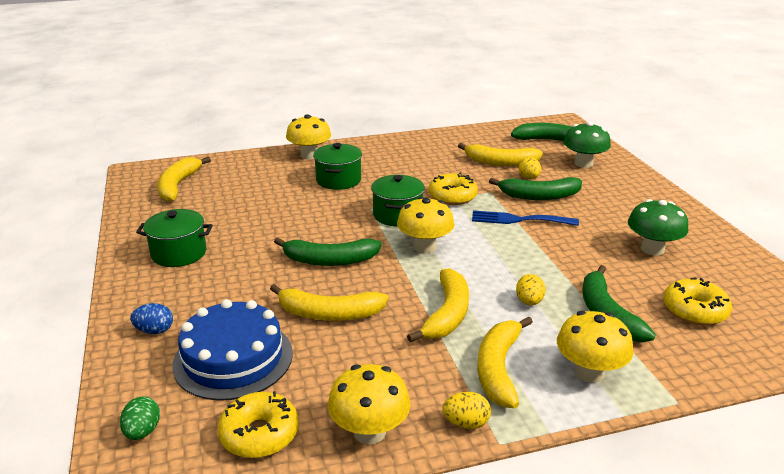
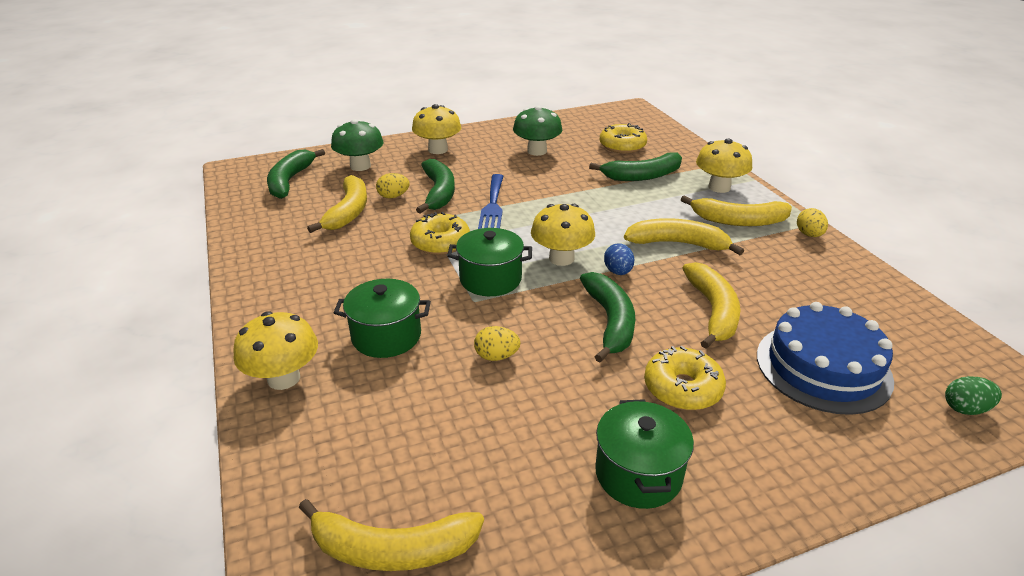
camera: 95 degrees left, 5 degrees up
(155, 331) = (821, 447): blue egg -> blue egg (618, 272)
(259, 434) = (903, 331): yellow donut -> yellow donut (682, 388)
(369, 432) = (852, 275): yellow mushroom -> yellow mushroom (438, 150)
(529, 302) = (640, 205): yellow egg -> yellow egg (496, 356)

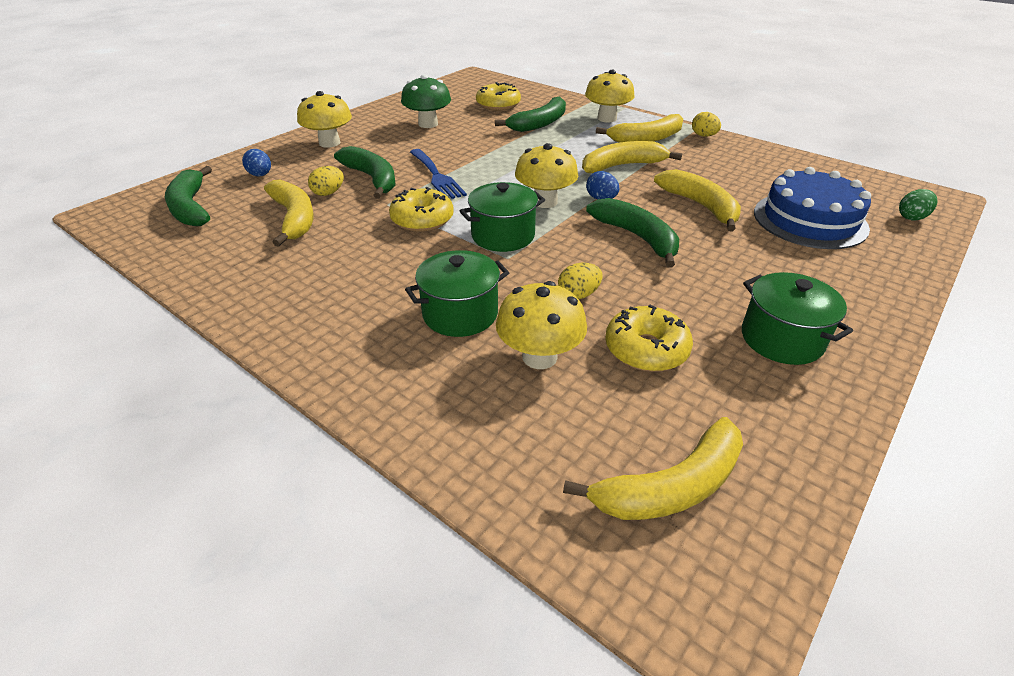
camera: 30 degrees left, 5 degrees up
(283, 378) = (397, 389): yellow mushroom -> yellow mushroom (539, 357)
(360, 166) = (260, 175): green mushroom -> blue egg
(682, 388) = (741, 267): yellow donut -> yellow donut (646, 349)

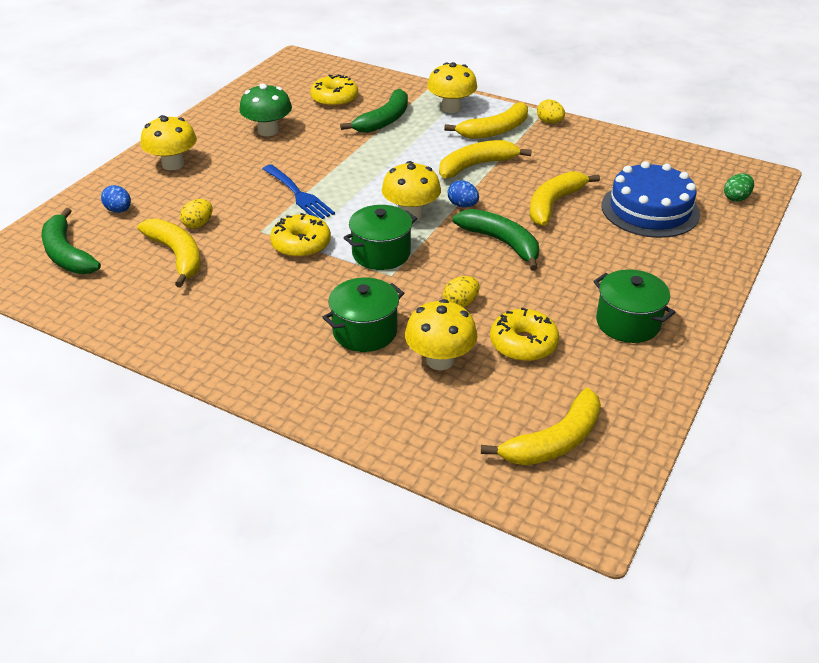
camera: 10 degrees left, 0 degrees up
(372, 178) = (235, 204): green banana -> none
(700, 206) = (553, 204): yellow banana -> yellow banana turned 105 degrees counterclockwise

